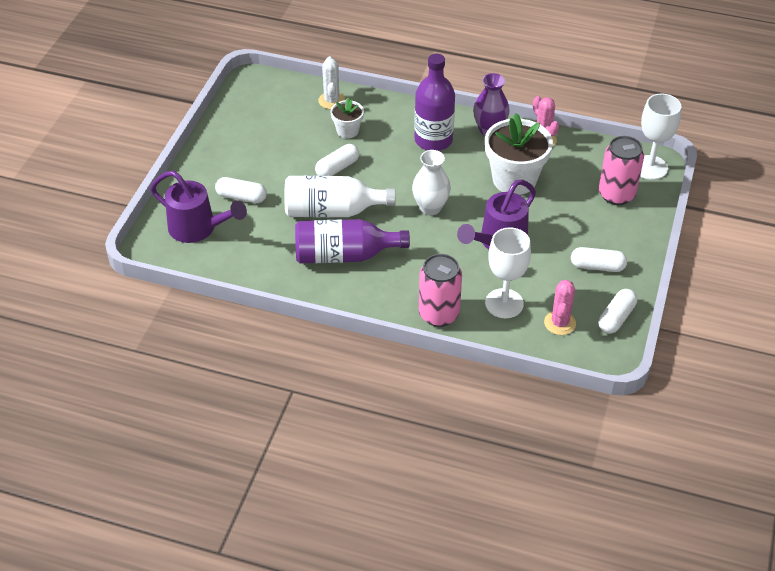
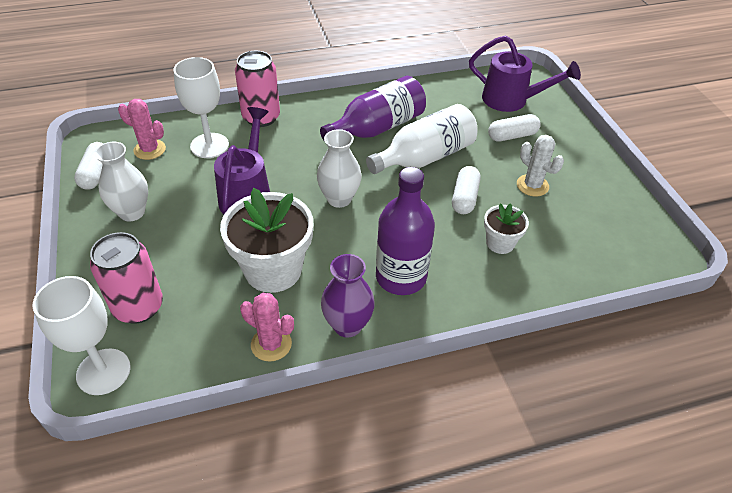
camera: 145 degrees right, 0 degrees up
(198, 229) = (511, 100): purple watering can -> purple watering can turned 150 degrees counterclockwise
(331, 101) = (558, 273): white cactus -> white cactus (532, 185)
(560, 323) = (149, 150): pink cactus -> pink cactus turned 45 degrees counterclockwise
(597, 266) = (132, 212): white capsule -> white vase

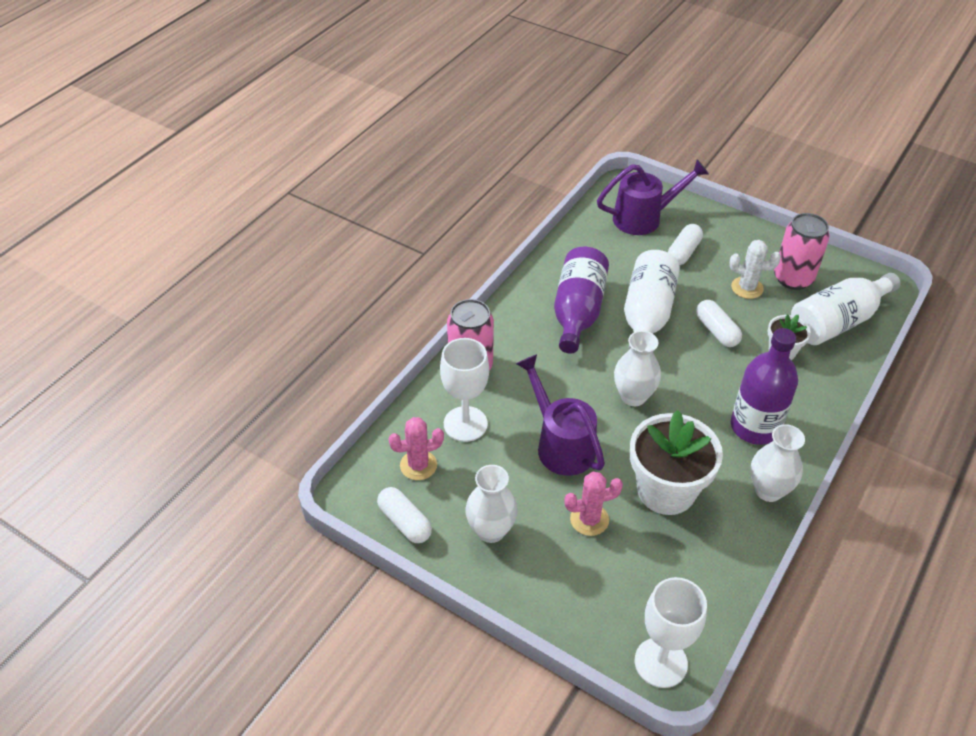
camera: 40 degrees left, 0 degrees up
(138, 307) = (613, 597): pink can -> pink can (793, 278)
(271, 344) = (740, 545): pink cactus -> pink cactus (589, 519)
(347, 325) = (768, 490): purple vase -> white vase
(581, 253) = (837, 322): none -> white bottle

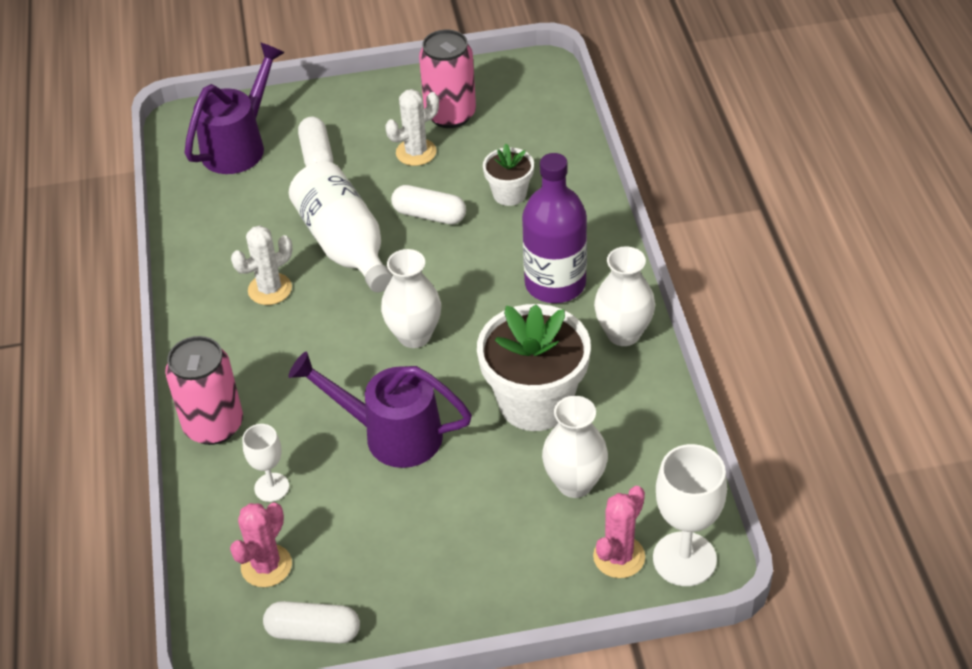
camera: 40 degrees left, 0 degrees up
(465, 424) = (271, 487): white goblet -> white goblet, size x0.58
(491, 530) = (410, 569): white vase -> white vase (575, 483)
(578, 311) = (270, 289): purple bottle -> white cactus
(589, 519) = (493, 484): pink cactus -> pink cactus (619, 557)
(837, 322) = (531, 131): white bottle -> none

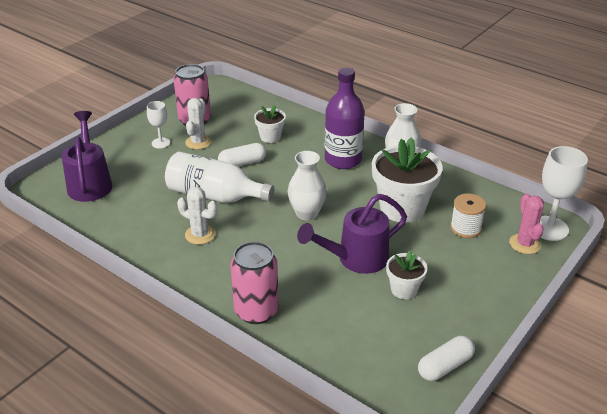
camera: 45 degrees left, 10 degrees down
(266, 566) = (378, 354): pink cactus -> none
(270, 289) = (200, 234): white cactus -> white cactus turned 75 degrees counterclockwise
(271, 487) = (329, 318): white goblet -> white goblet (161, 143)
(317, 156) = (144, 167): white capsule -> none
(392, 510) = (404, 289): none -> white flower pot
(575, 483) = (465, 228): white vase -> white spool

